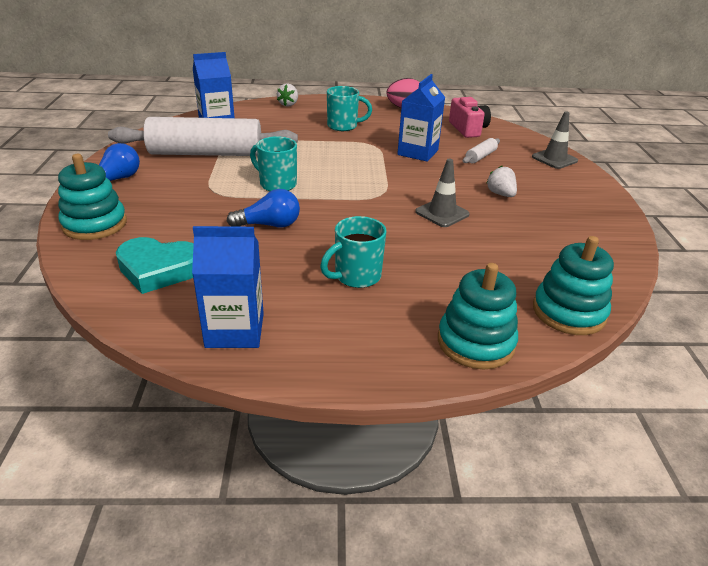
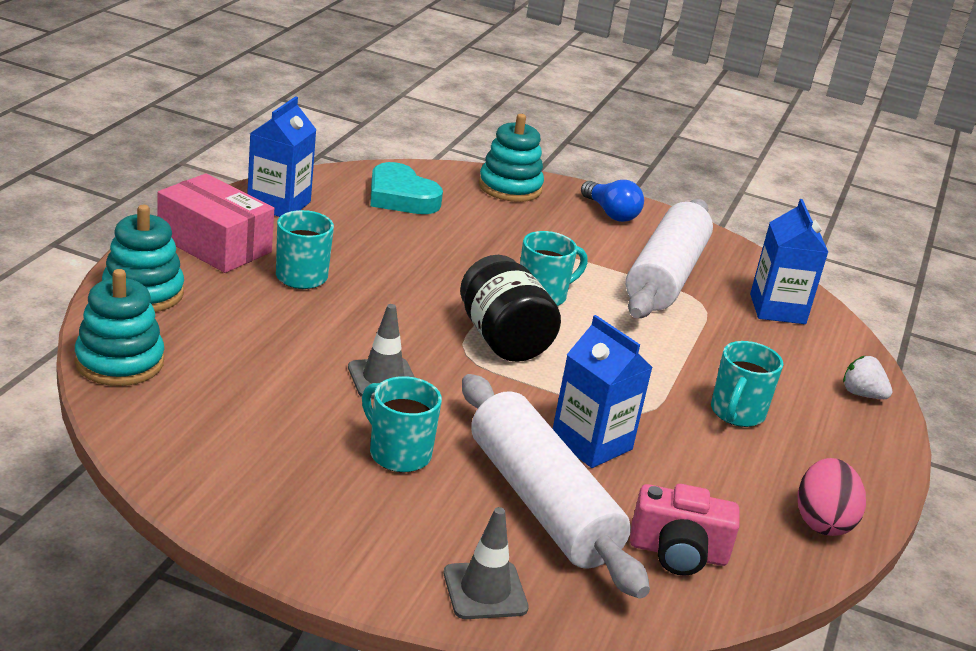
camera: 110 degrees right, 5 degrees down
(159, 269) = (401, 197): turquoise heart -> turquoise heart turned 75 degrees counterclockwise
(269, 225) = (442, 263): blue light bulb -> none
(348, 187) = (503, 339): none -> black jar
(353, 338) = (214, 244): none -> pink box
(480, 157) = (541, 503): white rolling pin -> white rolling pin, size x2.50
(500, 194) = (398, 453): white strawberry -> turquoise mug

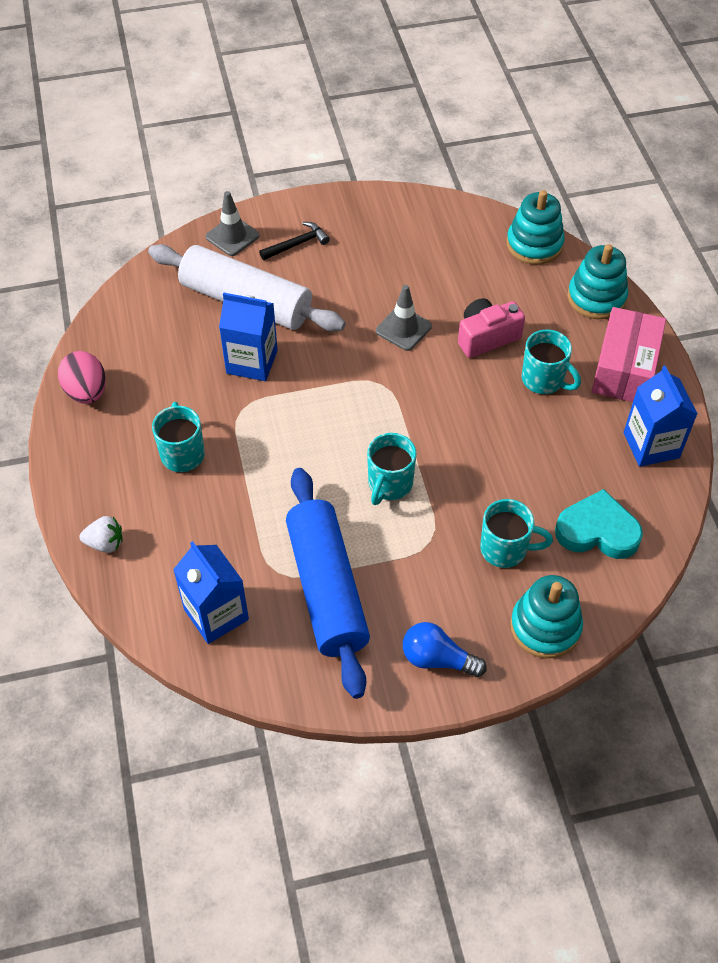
camera: 150 degrees right, 25 degrees up
(214, 244) = (624, 369): pink box -> pink box turned 75 degrees counterclockwise
(398, 453) = (342, 283): turquoise mug -> turquoise mug (505, 549)
(404, 527) = (297, 244): none -> black hammer
(503, 339) = (373, 415): black jar -> none
(665, 276) = (327, 589): white rolling pin -> blue rolling pin
(678, 552) = (156, 316): pink camera -> pink camera (486, 337)

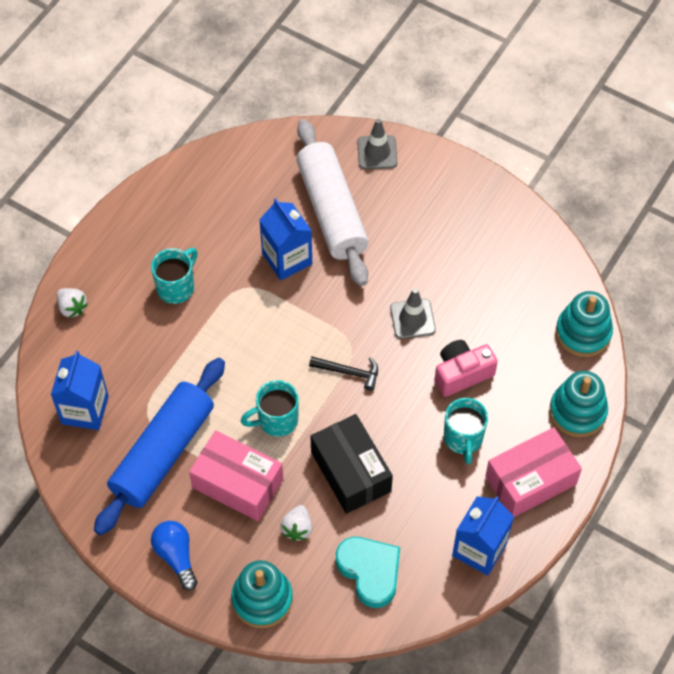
camera: 45 degrees right, 5 degrees up
(86, 392) = (165, 194): pink egg -> none
(297, 244) = (414, 194): black hammer -> black hammer (348, 372)
(417, 558) = (237, 483): none -> pink box
(486, 337) = (462, 374): pink camera -> pink camera turned 45 degrees counterclockwise
(493, 472) = (351, 472): none -> black box
(505, 549) = (297, 528): turquoise mug -> white strawberry

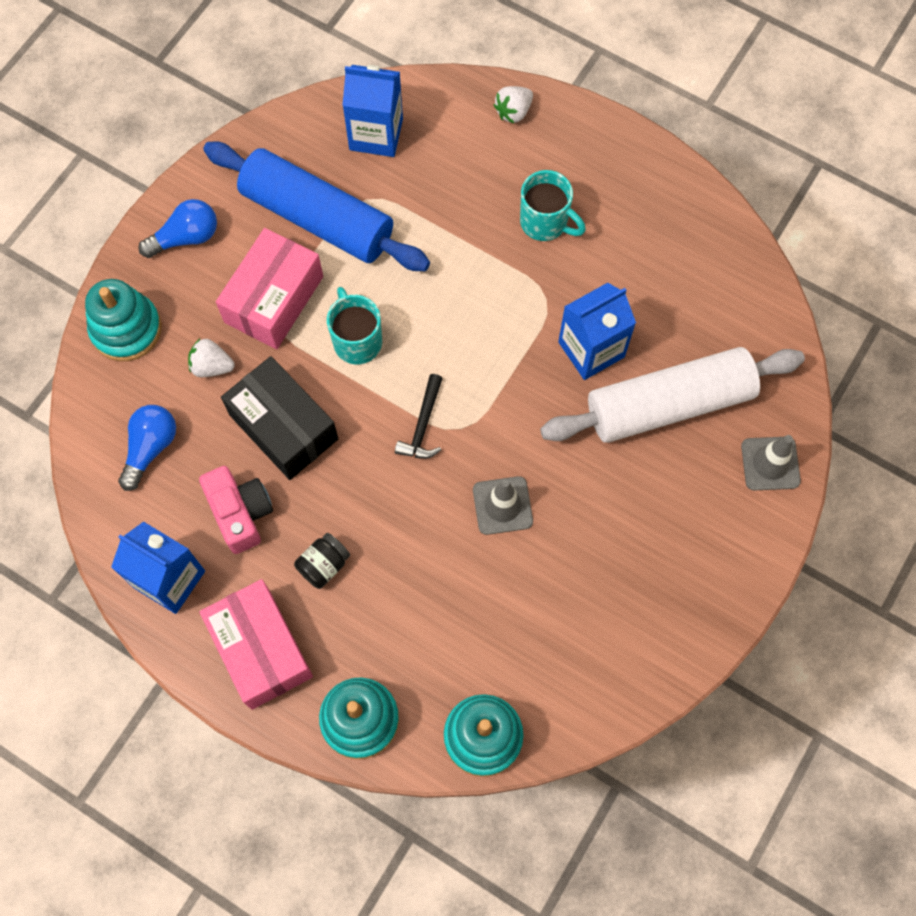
camera: 90 degrees right, 10 degrees up
(351, 472) = (283, 427): black box -> black box turned 75 degrees clockwise
(370, 571) = (150, 448): turquoise heart -> blue light bulb
(462, 374) = (419, 567): pink camera -> pink camera (240, 513)
(463, 439) = (324, 565): turquoise mug -> black jar

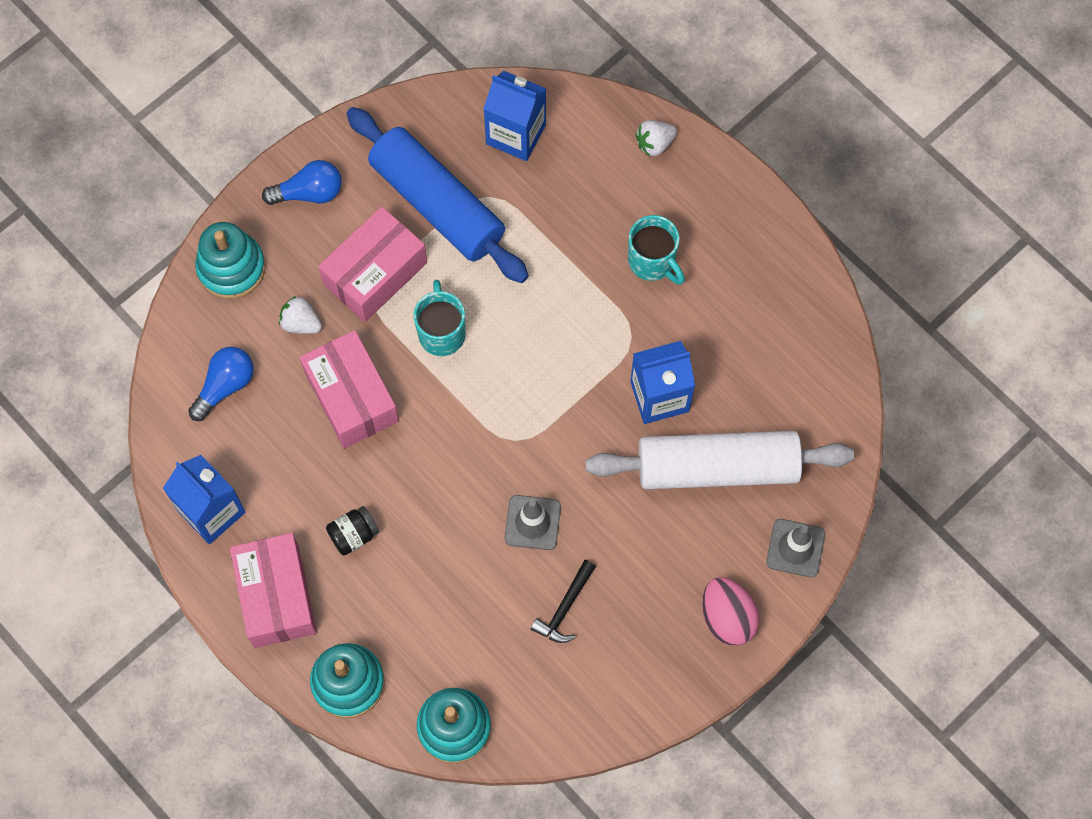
camera: 15 degrees right, 0 degrees up
(240, 513) = (291, 467): pink camera -> none
(283, 427) = (351, 397): black box -> pink box
(423, 425) = (480, 428): black hammer -> black hammer (565, 607)
(725, 550) = (727, 617): none -> pink egg

